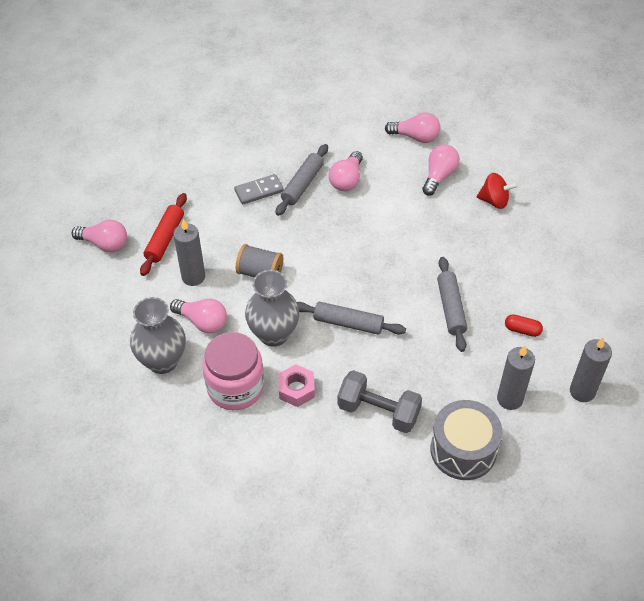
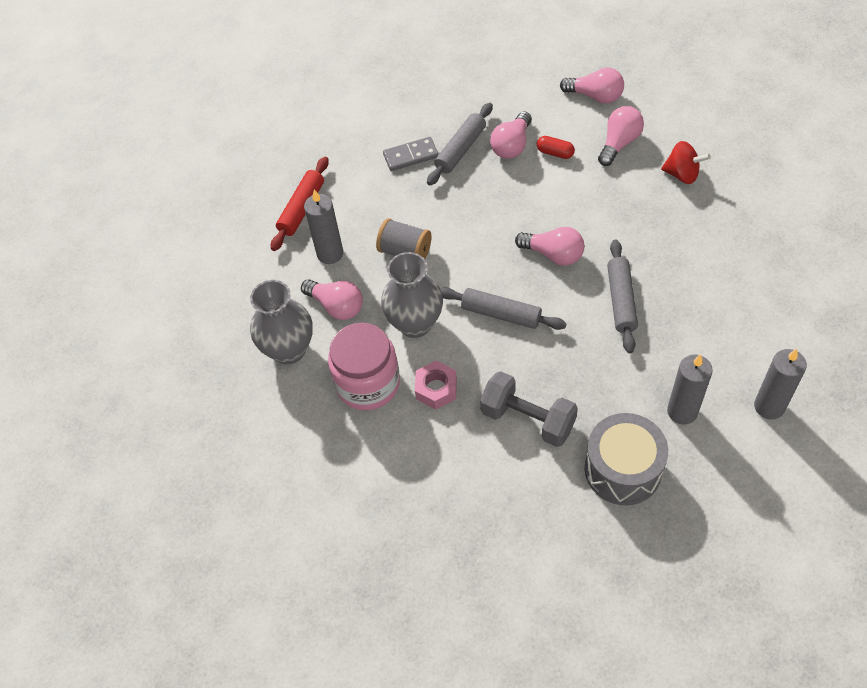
camera: 10 degrees right, 5 degrees up
(105, 244) = (235, 213): pink light bulb -> pink light bulb (553, 254)
(522, 330) = (703, 330): red capsule -> red capsule (555, 153)

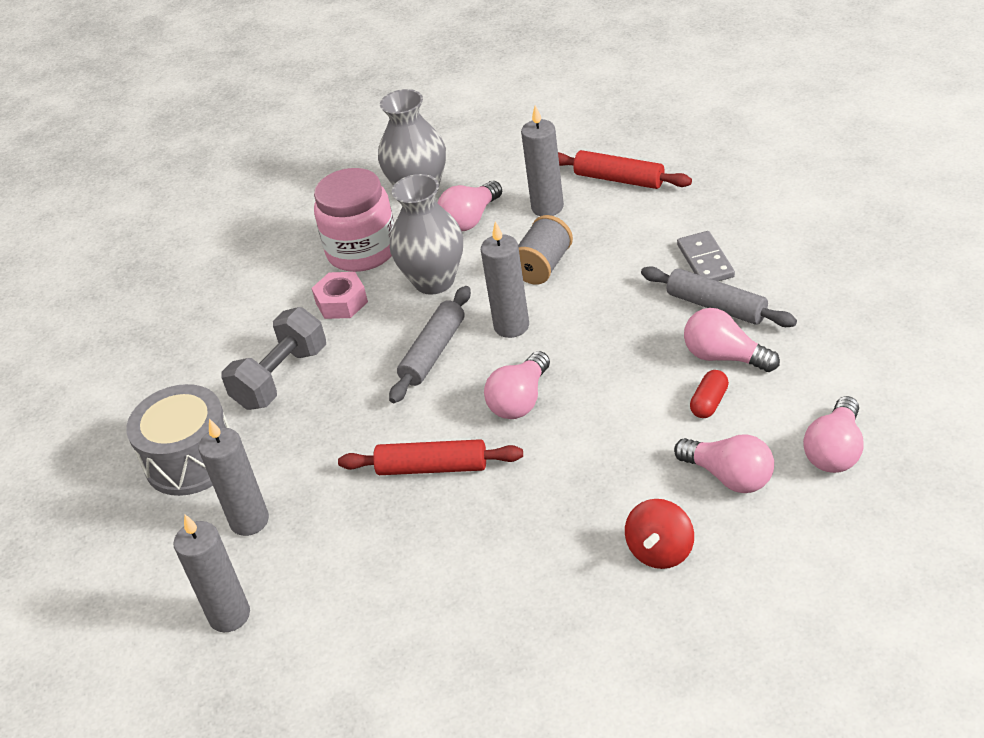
camera: 95 degrees right, 15 degrees down
(474, 266) = (511, 326): none -> grey candle
(621, 300) = (432, 467): grey rolling pin -> red rolling pin

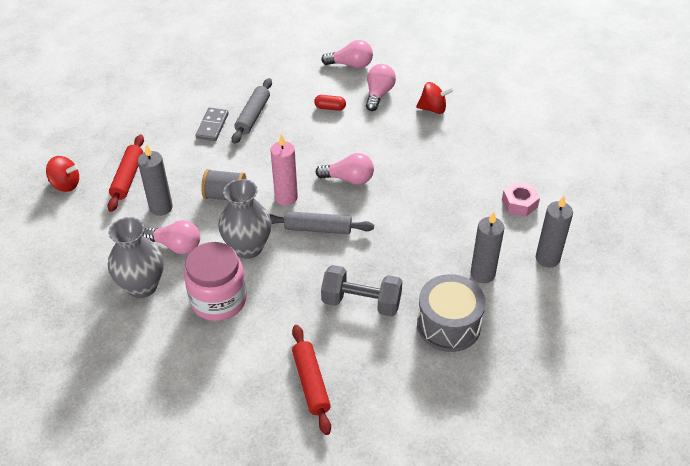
camera: 115 degrees left, 5 degrees up
(341, 302) = (278, 293): pink nut -> pink nut (519, 203)
(432, 467) = (412, 203): red rolling pin -> red rolling pin (311, 383)
(511, 326) = (286, 197): grey candle -> pink candle
(627, 129) = (66, 184): none -> red spinning top
(705, 261) = (212, 126): grey domino -> grey domino turned 45 degrees counterclockwise
(724, 357) = (294, 107): pink light bulb -> none

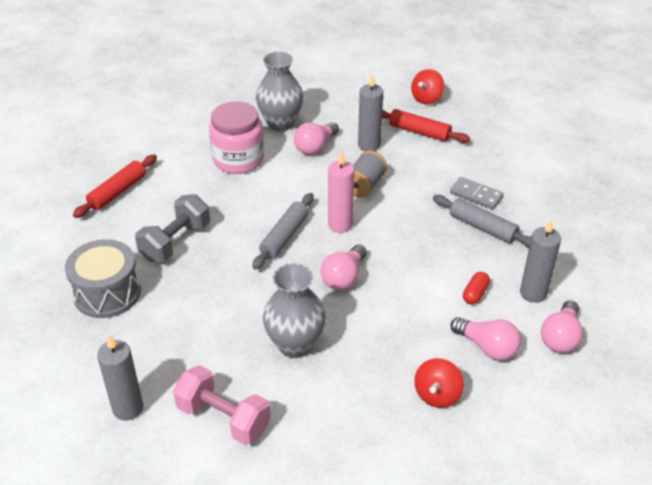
camera: 110 degrees right, 5 degrees down
(248, 247) = (287, 187): grey vase -> grey vase (295, 345)
(311, 383) = (118, 192): red rolling pin -> red rolling pin turned 60 degrees counterclockwise
(482, 274) = (146, 341): grey candle -> grey candle (533, 293)
(519, 203) = (223, 418): pink nut -> pink dumbbell

